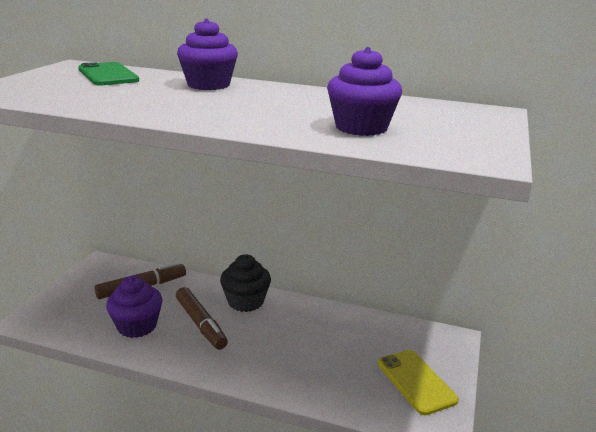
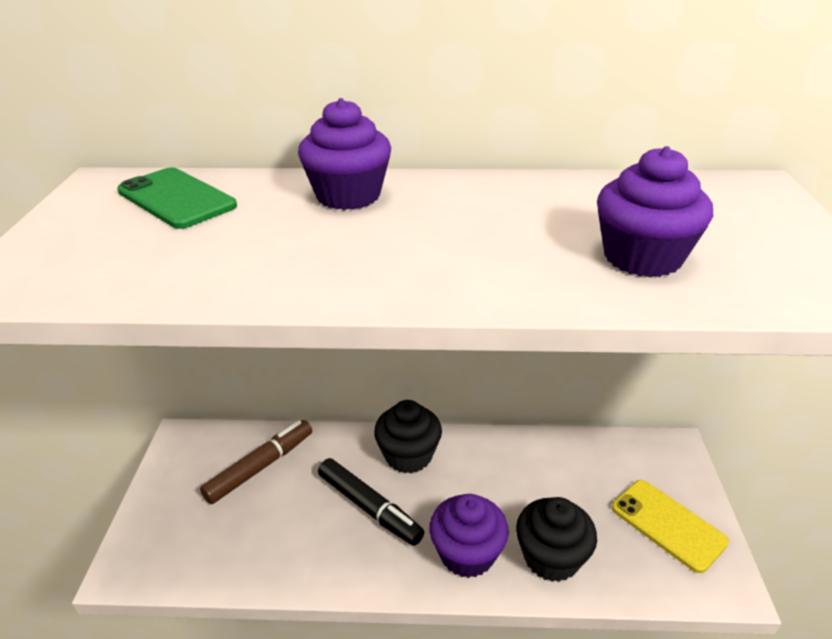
camera: 15 degrees left, 10 degrees up
(137, 326) = (286, 535): purple cupcake -> purple cupcake (467, 553)
(200, 323) = (369, 507): brown marker -> black marker
(313, 379) = (551, 557): none -> black cupcake

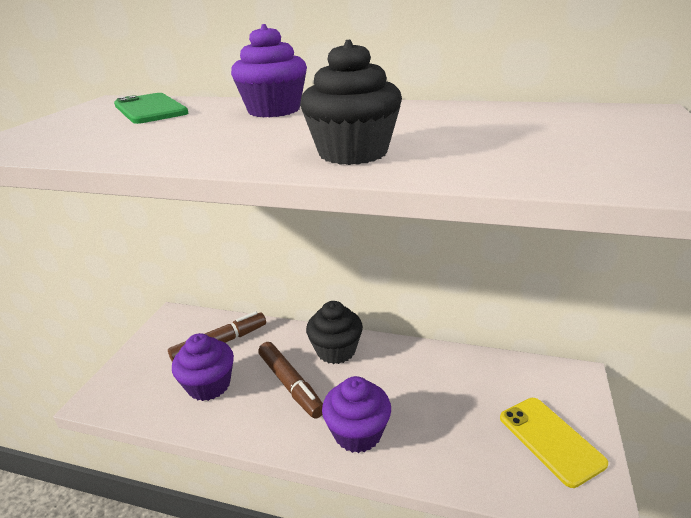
camera: 15 degrees right, 5 degrees down
(369, 507) = (290, 384): black marker -> brown marker
(551, 557) = (431, 449): black cupcake -> black cupcake (353, 153)
(642, 257) = (493, 150): purple cupcake -> purple cupcake (209, 385)

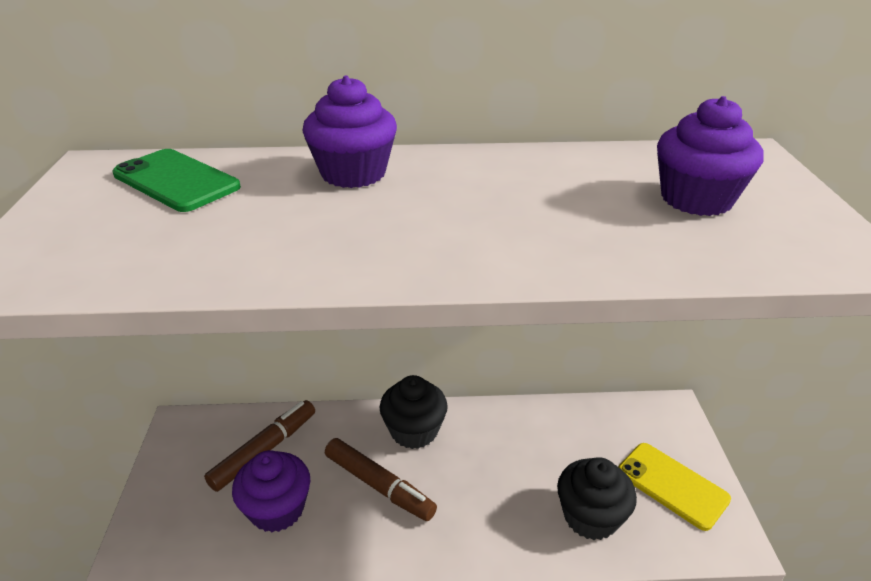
camera: 20 degrees left, 5 degrees up
(353, 153) = (511, 245): black cupcake -> black cupcake (590, 516)
(357, 433) = (480, 526): purple cupcake -> purple cupcake (696, 199)

